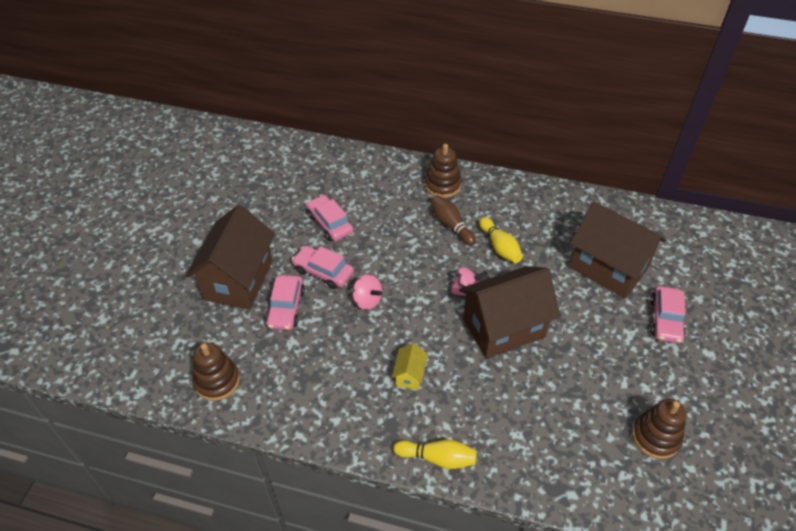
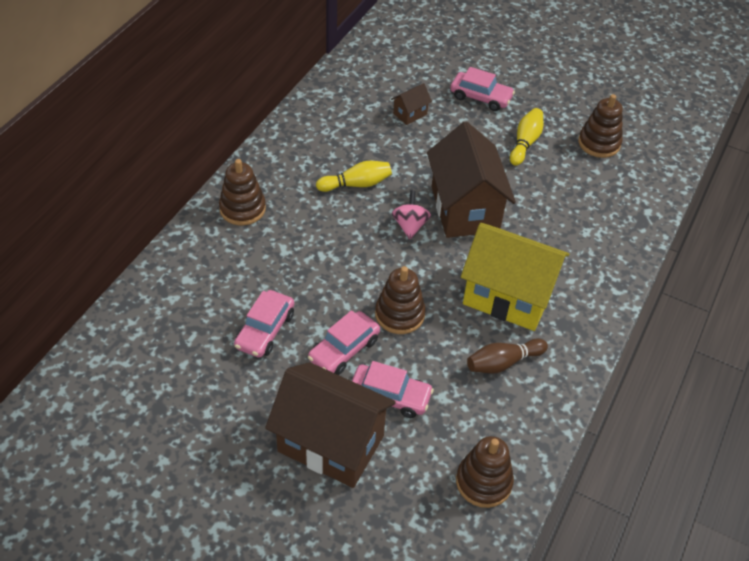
camera: 80 degrees left, 0 degrees up
(330, 223) = (265, 330): pink car -> pink car turned 45 degrees counterclockwise
(367, 300) = (399, 314): pink spinning top -> brown stacking toy
(409, 375) = (508, 297): yellow house -> yellow house, size x2.37
(438, 458) = (605, 295): yellow bowling pin -> yellow bowling pin (525, 143)
(451, 225) = (310, 216): brown bowling pin -> brown bowling pin (503, 363)
(608, 268) = (410, 114): brown house -> brown house, size x0.42

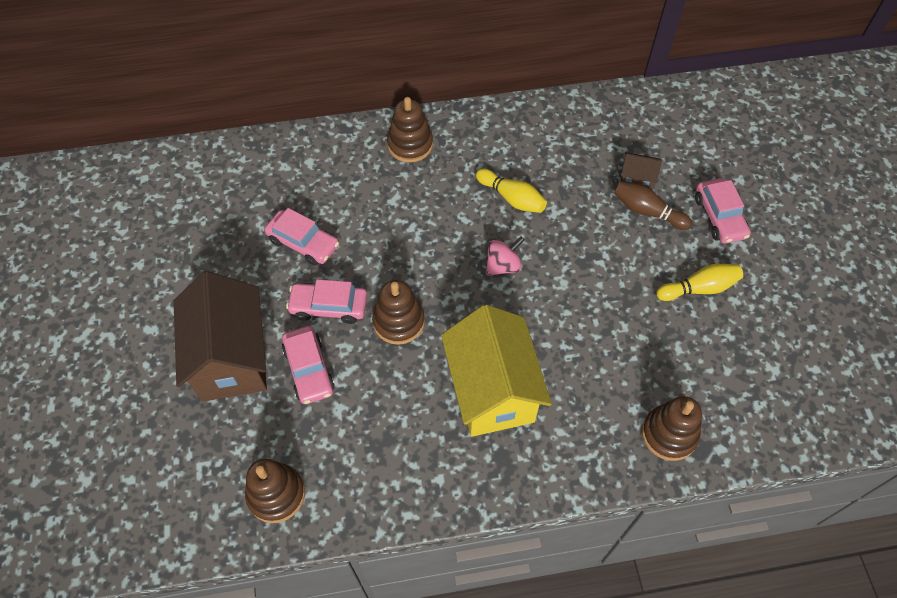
camera: 55 degrees right, 10 degrees up
(265, 330) = (303, 243): pink car -> pink car turned 135 degrees counterclockwise
(464, 209) = (563, 293): brown house -> none
(503, 363) = (414, 433): brown bowling pin -> brown bowling pin (647, 211)
(599, 143) = (769, 350): brown stacking toy -> brown stacking toy (669, 434)

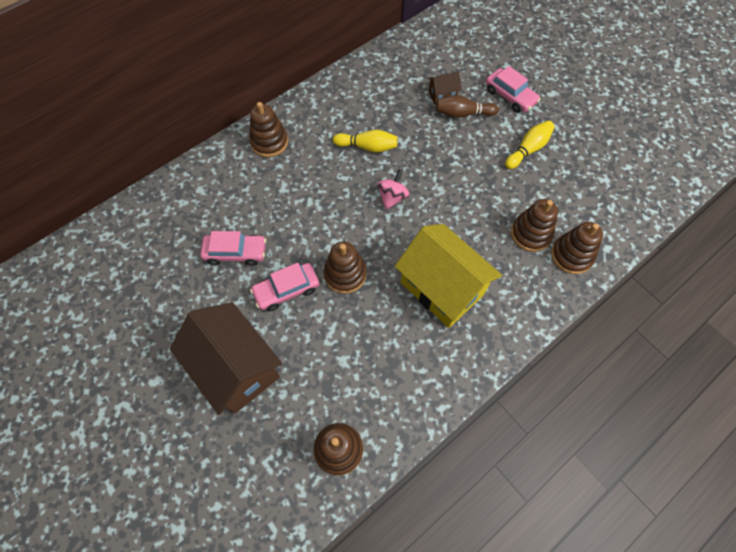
camera: 30 degrees left, 5 degrees up
(309, 369) = (302, 344): pink car -> none
(636, 385) = (531, 234): none -> brown stacking toy

